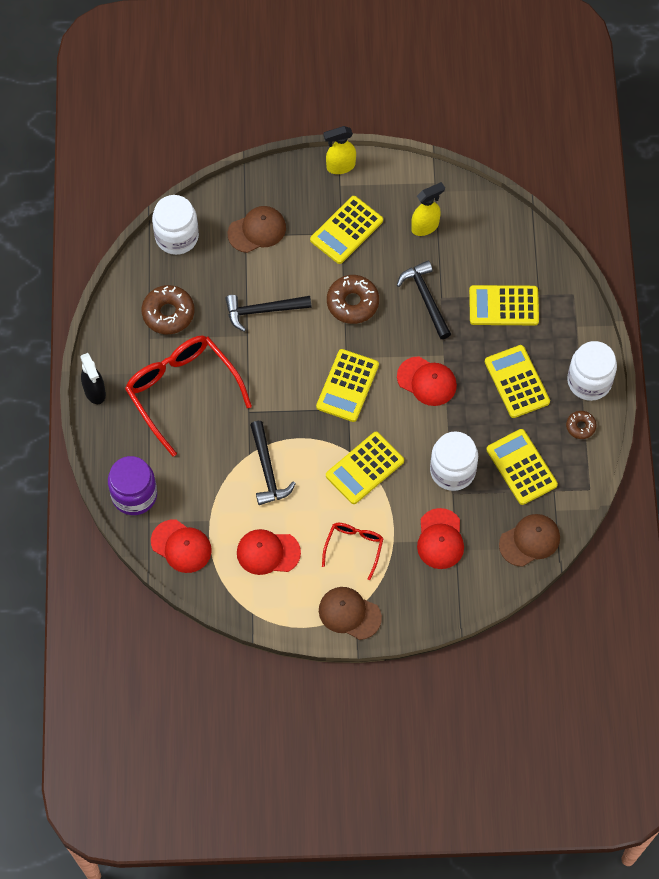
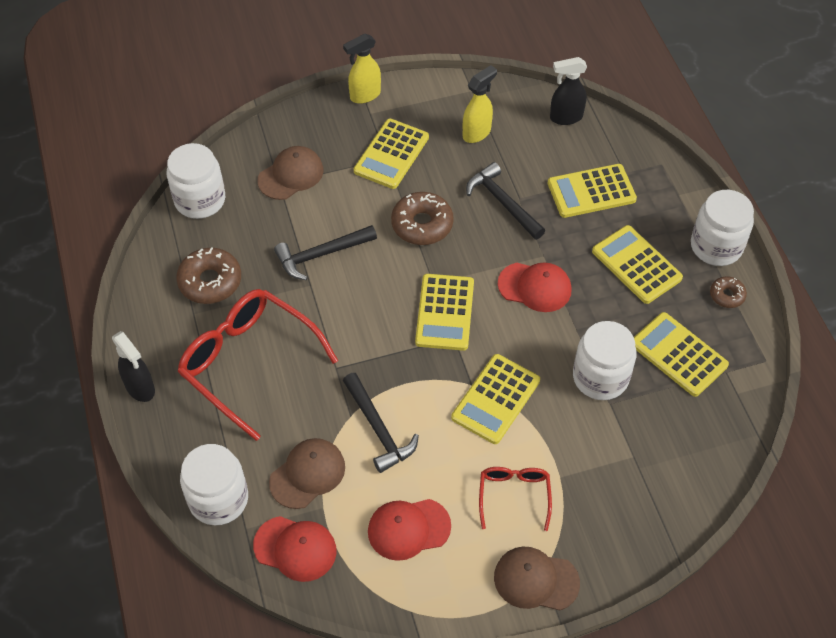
camera: 15 degrees left, 10 degrees down
(134, 495) = (218, 499): purple jar -> white jar
(440, 539) = (615, 460): red cap -> none
(506, 229) = (565, 117): none -> black spray bottle
(530, 541) = (722, 435): brown cap -> brown cap (307, 474)

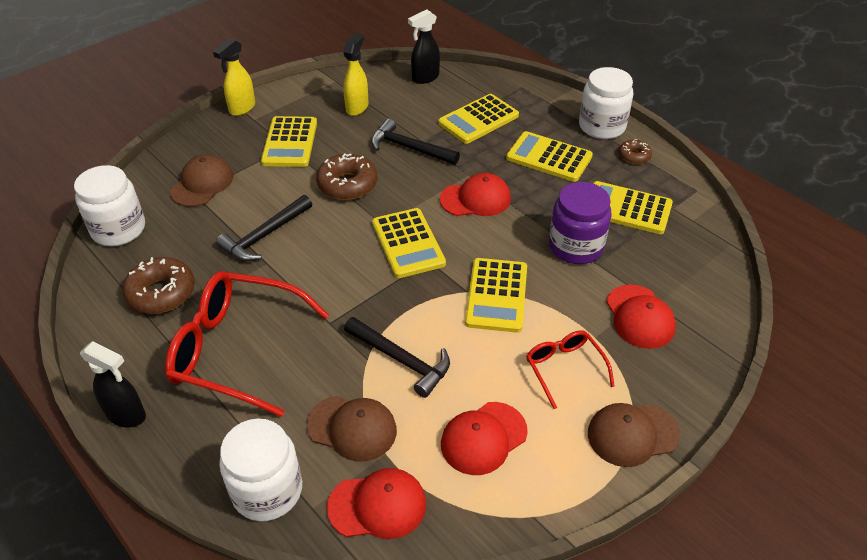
camera: 25 degrees left, 10 degrees down
(307, 474) = (352, 428): brown cap -> brown cap turned 90 degrees clockwise
(600, 377) = (575, 247): white jar -> purple jar
(614, 474) = (639, 317): none -> red cap

